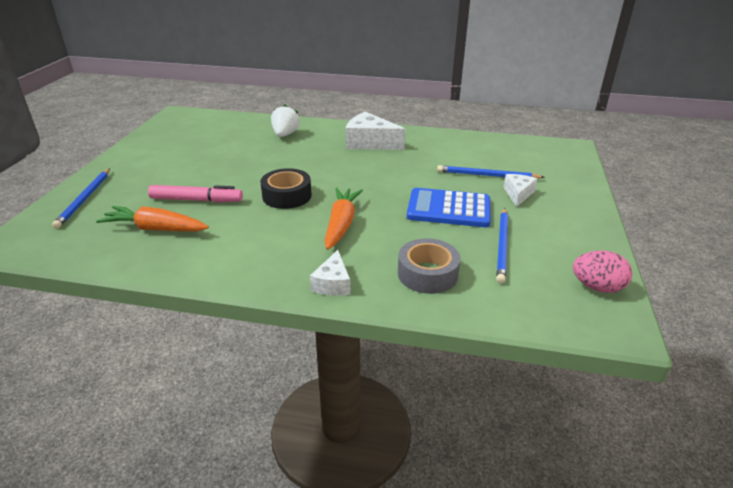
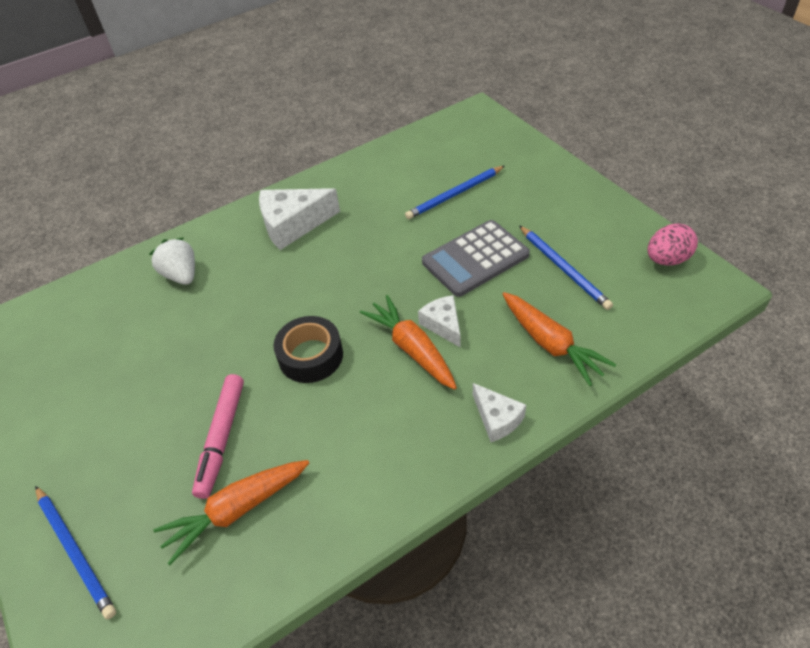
camera: 40 degrees left, 15 degrees up
(196, 200) = (222, 438): pink marker -> pink marker turned 135 degrees clockwise
(427, 274) = (550, 344): grey tape -> orange carrot
(449, 209) = (475, 259): blue calculator -> grey calculator
(518, 194) = (505, 200): white cheese -> white cheese (443, 325)

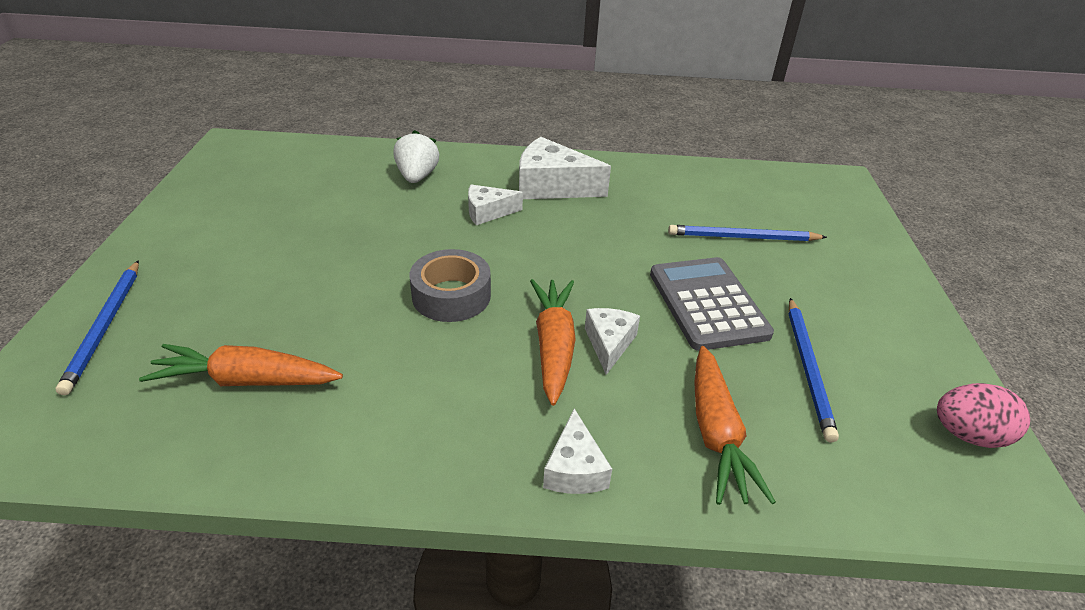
camera: 30 degrees right, 10 degrees down
(222, 438) = (304, 315): pink marker -> none
(268, 274) = (488, 212): none -> white cheese
(310, 356) = (451, 295): black tape -> grey tape
(475, 259) = (707, 304): grey calculator -> grey calculator turned 75 degrees clockwise

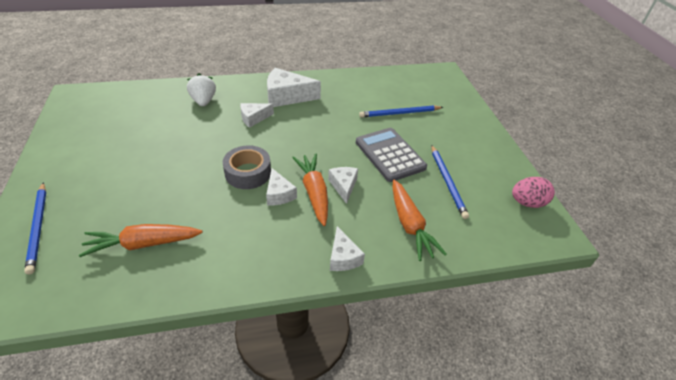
camera: 15 degrees left, 5 degrees up
(492, 338) = (279, 194): none -> white cheese

